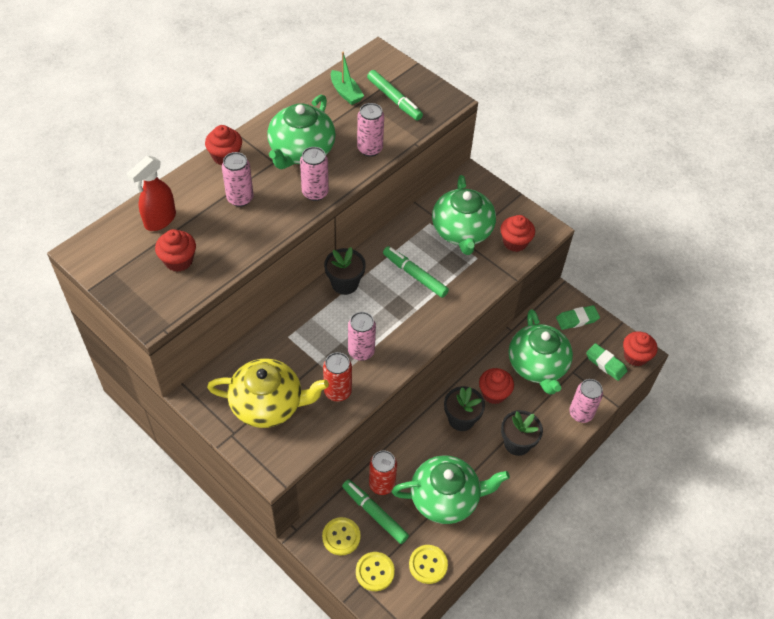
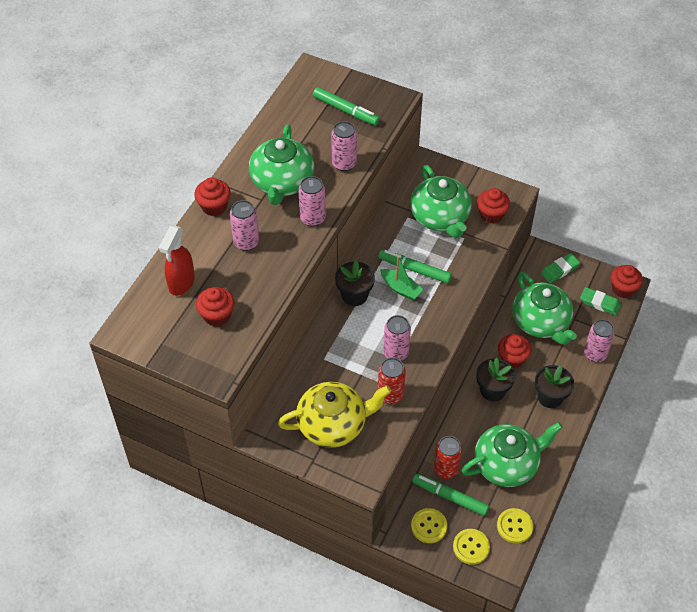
camera: 15 degrees left, 0 degrees up
(346, 93) = (298, 115): green boat -> green boat (400, 288)

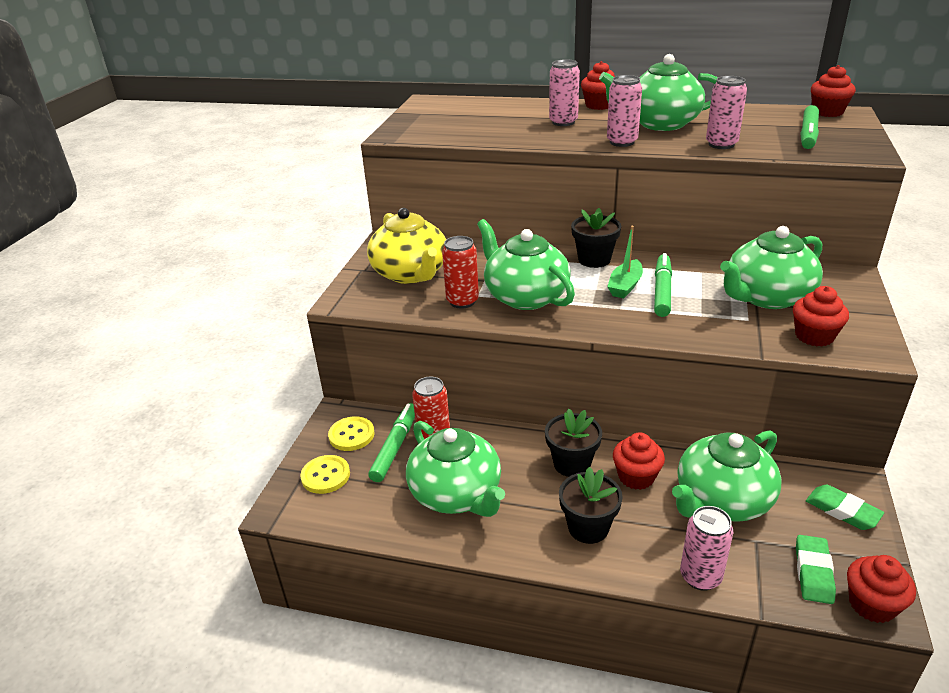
camera: 80 degrees right, 20 degrees down
(181, 283) = (494, 109): red spray bottle -> none
(217, 315) = (462, 125): red cupcake -> red cupcake (827, 112)
(396, 353) = (525, 296): pink can -> green teapot
(514, 526) = (360, 514): yellow button -> none

